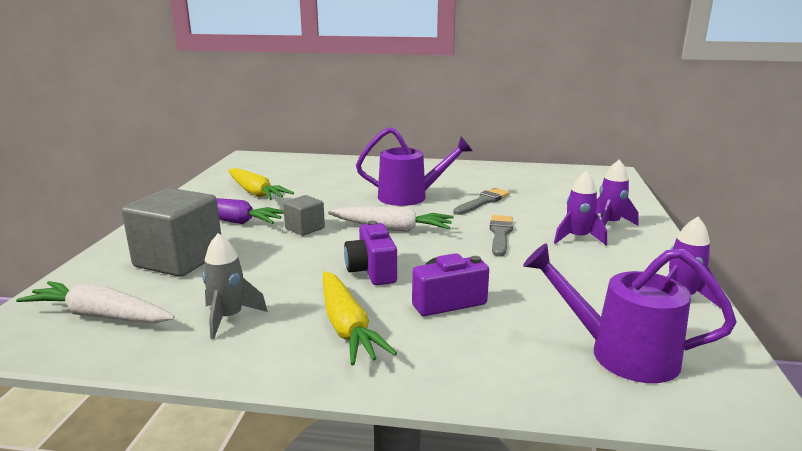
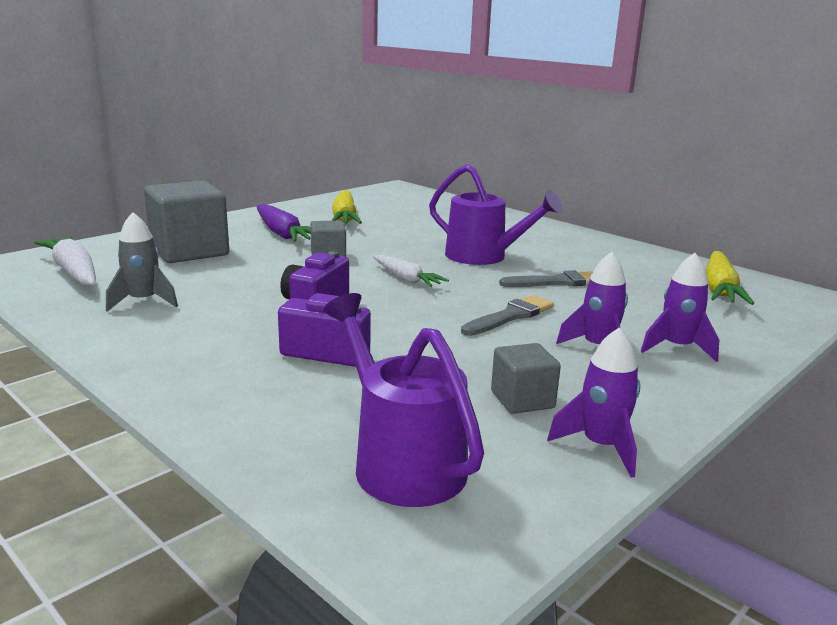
camera: 35 degrees right, 0 degrees up
(347, 327) = (208, 339): yellow carrot -> yellow carrot (719, 289)
(392, 228) = (406, 278): white carrot -> white carrot, size x0.66
(602, 286) = (522, 400): none -> grey cube

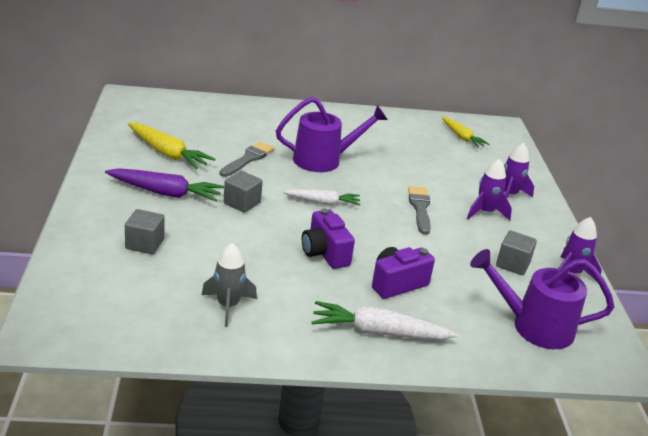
camera: 50 degrees left, 10 degrees up
(74, 272) = (115, 308): white carrot -> white carrot (379, 332)
(189, 251) = (145, 244): grey cube -> grey cube, size x0.52
(558, 282) = (394, 166): grey brush -> grey brush (248, 159)
(719, 289) = (462, 137): yellow carrot -> yellow carrot, size x0.66

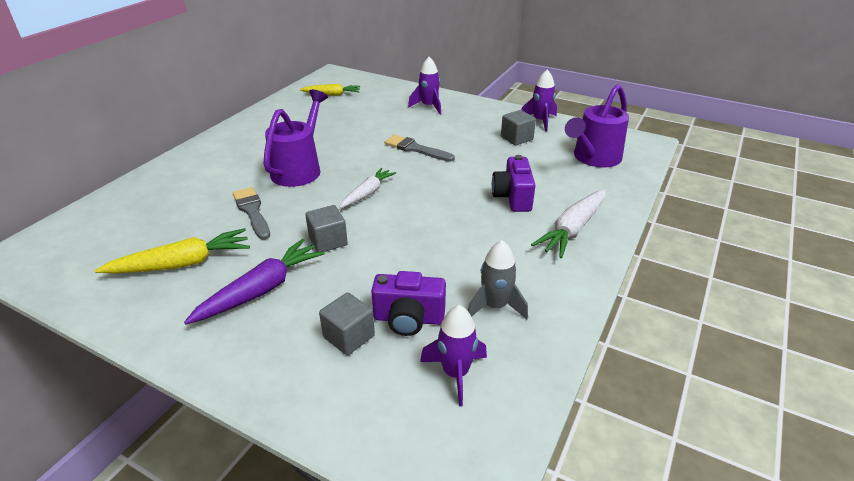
camera: 55 degrees left, 5 degrees up
(324, 253) = (447, 219): purple camera -> purple camera (408, 319)
(485, 212) = (444, 124): purple rocket -> purple rocket (455, 373)

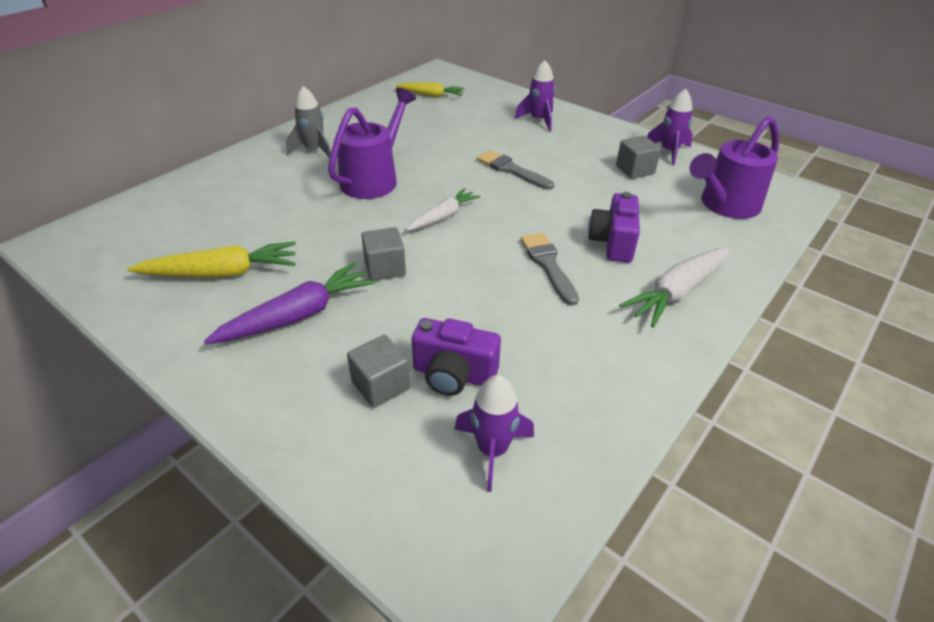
camera: 10 degrees right, 5 degrees up
(252, 211) = (310, 222): grey brush -> grey brush (548, 265)
(495, 306) = (559, 375): grey rocket -> grey rocket (314, 150)

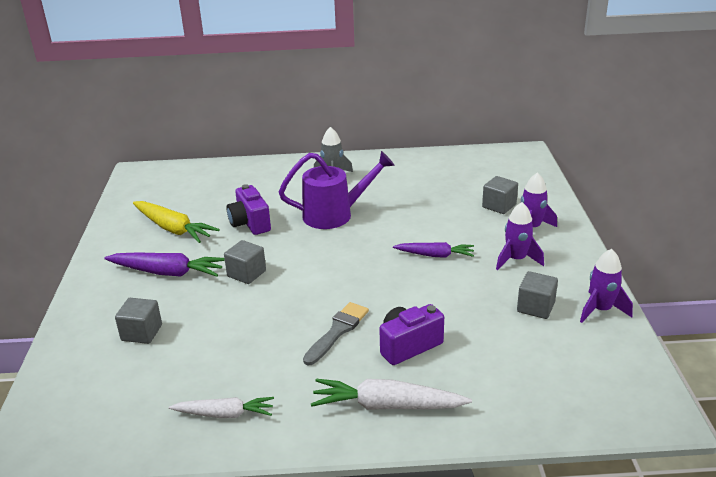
camera: 50 degrees right, 10 degrees down
(431, 95) = (481, 170): yellow carrot -> none
(443, 216) = (332, 262): white carrot -> white carrot (224, 414)
(453, 375) = (178, 353): purple camera -> purple camera (250, 223)
(490, 115) = (499, 206): none -> grey cube
(492, 450) = (130, 401): purple rocket -> purple rocket (516, 260)
(511, 170) = (435, 255): grey brush -> purple carrot
(724, 206) = (558, 378): purple watering can -> none

